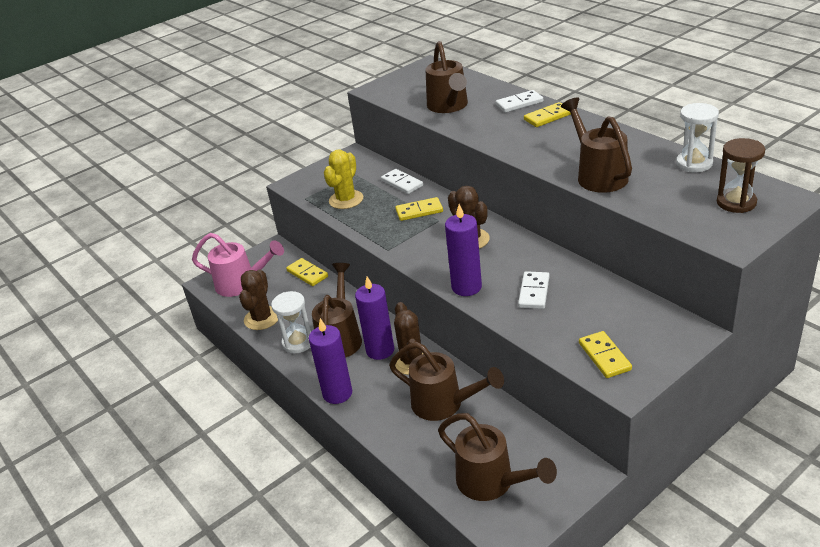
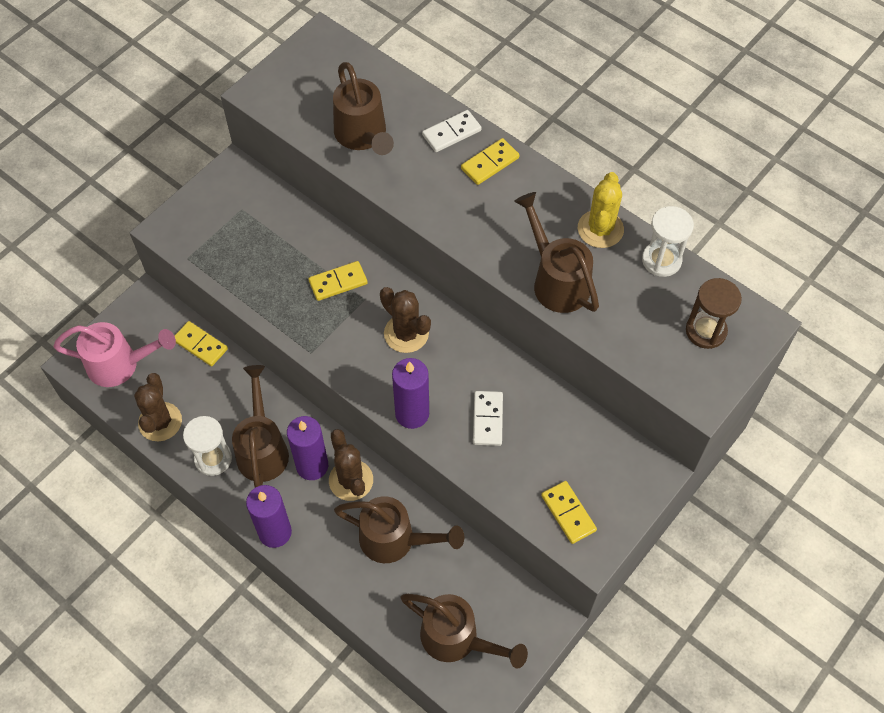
camera: 15 degrees left, 25 degrees up
(346, 200) = (242, 261): yellow cactus -> yellow cactus (600, 229)
(402, 183) = (308, 229): white domino -> none

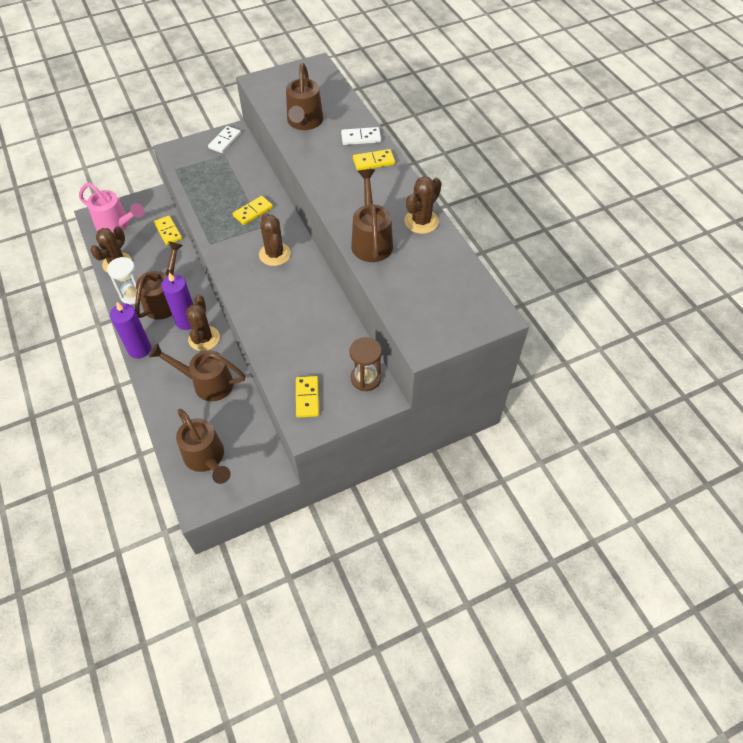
camera: 25 degrees right, 5 degrees down
(338, 282) = (253, 212): yellow domino -> yellow domino turned 45 degrees counterclockwise
(394, 540) = (207, 383): brown watering can -> brown watering can turned 150 degrees clockwise
(412, 413) = (247, 300): purple candle -> none
(488, 419) = (292, 322): white domino -> white domino (225, 141)
(600, 229) = (421, 221): yellow cactus -> brown cactus
(661, 260) = (451, 253): white hourglass -> none
(706, 331) = (454, 306): brown hourglass -> brown hourglass (365, 378)

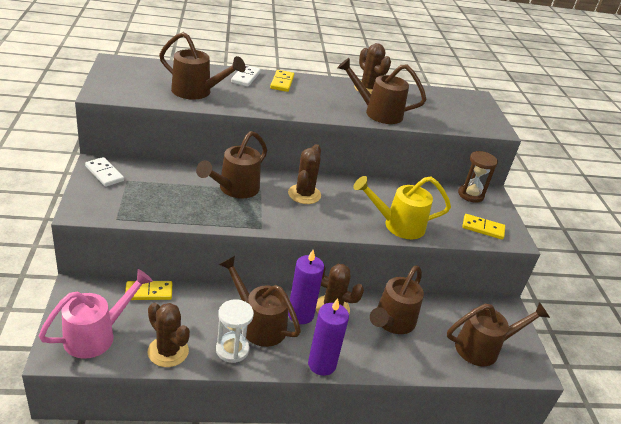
camera: 75 degrees left, 20 degrees down
(253, 212) = (235, 189): yellow domino -> brown watering can
(269, 329) = (398, 225): none -> yellow watering can
(275, 254) = (304, 194): brown cactus -> brown cactus turned 75 degrees counterclockwise

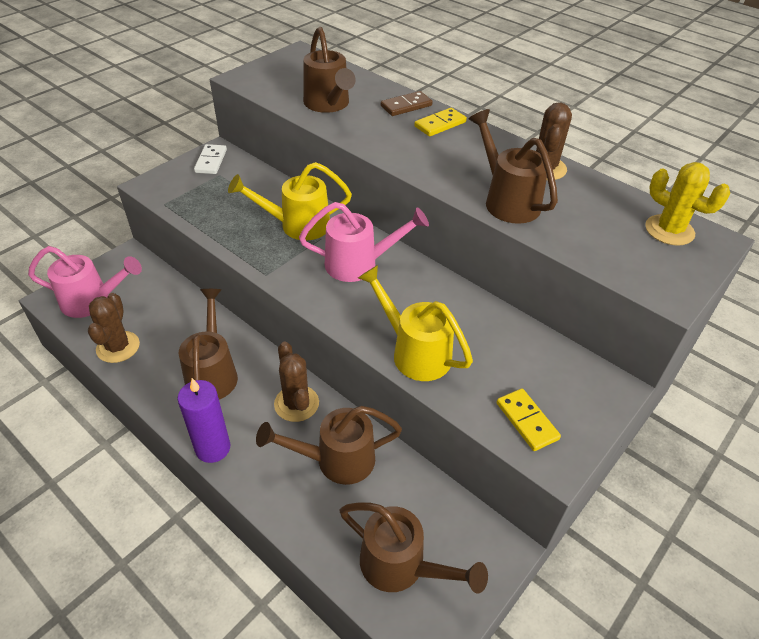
camera: 50 degrees right, 10 degrees up
(149, 292) = (169, 289): yellow domino -> none
(232, 349) = (162, 379): white hourglass -> none
(235, 189) = (298, 225): brown watering can -> yellow watering can
(245, 77) = (406, 106): white domino -> brown domino
(300, 314) = (259, 389): purple candle -> none
(304, 194) = (358, 264): brown cactus -> pink watering can
(458, 100) = (669, 230): none -> yellow cactus
(470, 195) = (577, 372): brown hourglass -> none

